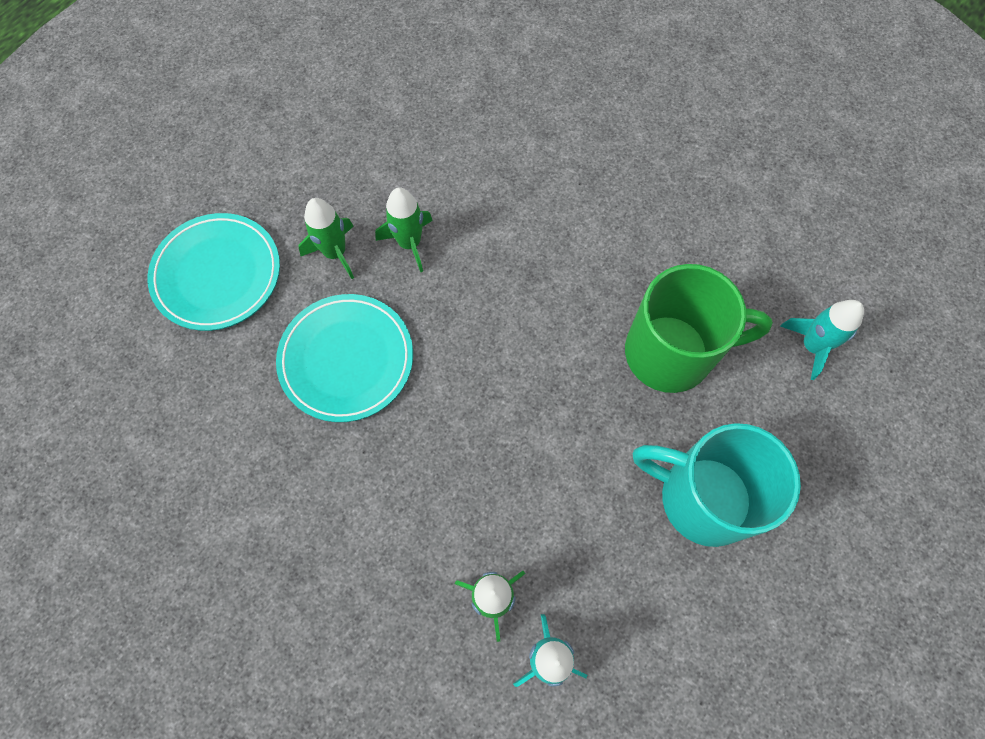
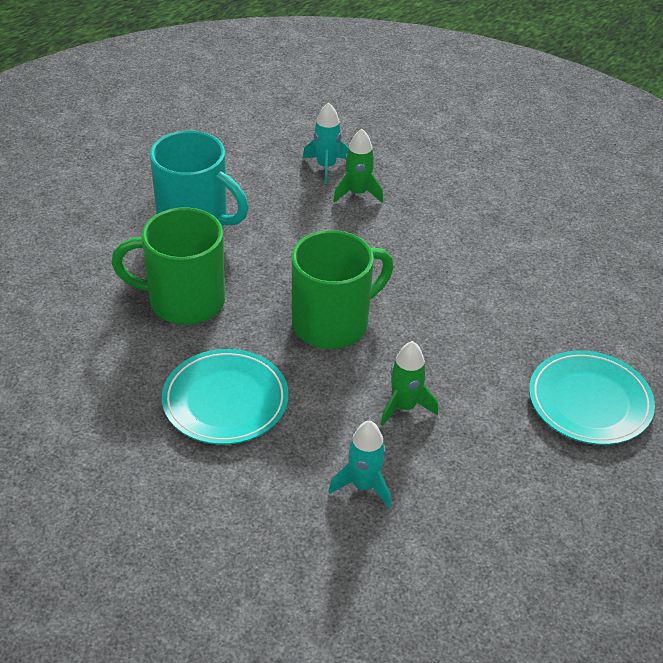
camera: 175 degrees left, 25 degrees down
(335, 253) = (477, 407): green rocket -> none
(346, 359) = (463, 327): turquoise plate -> turquoise plate (225, 401)
(495, 344) = (333, 323): none -> green mug
(812, 346) = (63, 293): turquoise rocket -> turquoise rocket (363, 485)

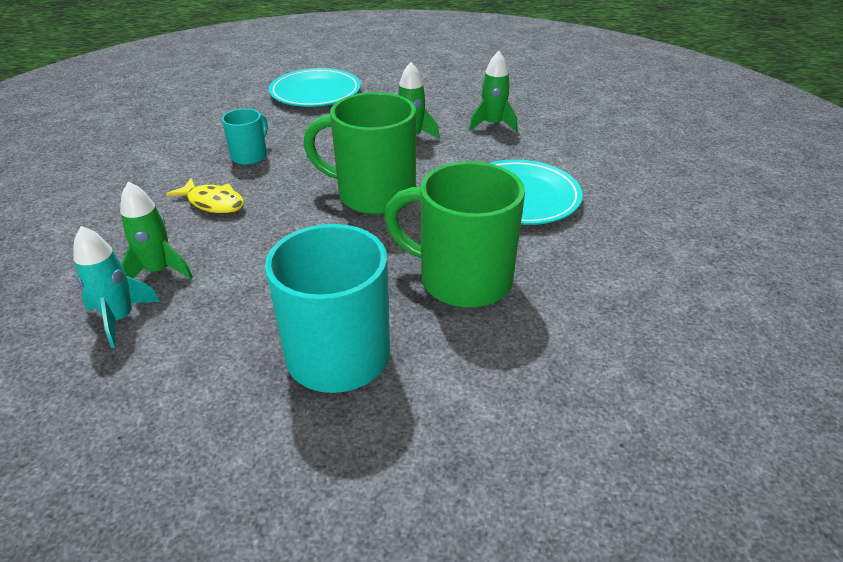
camera: 130 degrees left, 5 degrees down
(183, 301) = (461, 279): green mug -> green mug turned 150 degrees clockwise
(363, 485) = (492, 125): turquoise rocket -> green rocket
(419, 243) = (213, 203): none -> yellow fish
(480, 292) = (250, 156): none -> turquoise mug

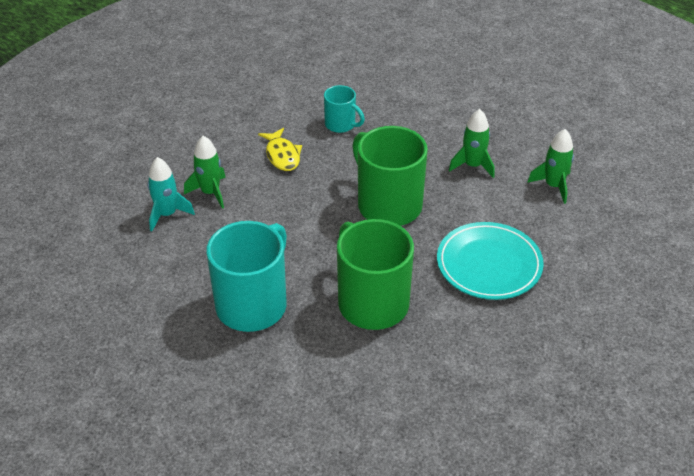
camera: 40 degrees right, 5 degrees up
(250, 156) = (341, 125): turquoise mug -> turquoise mug turned 60 degrees clockwise
(315, 92) = (448, 80): turquoise plate -> none

